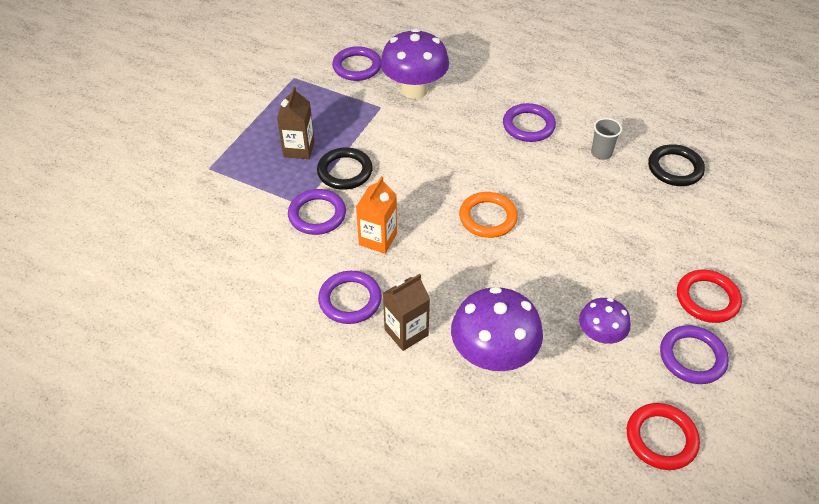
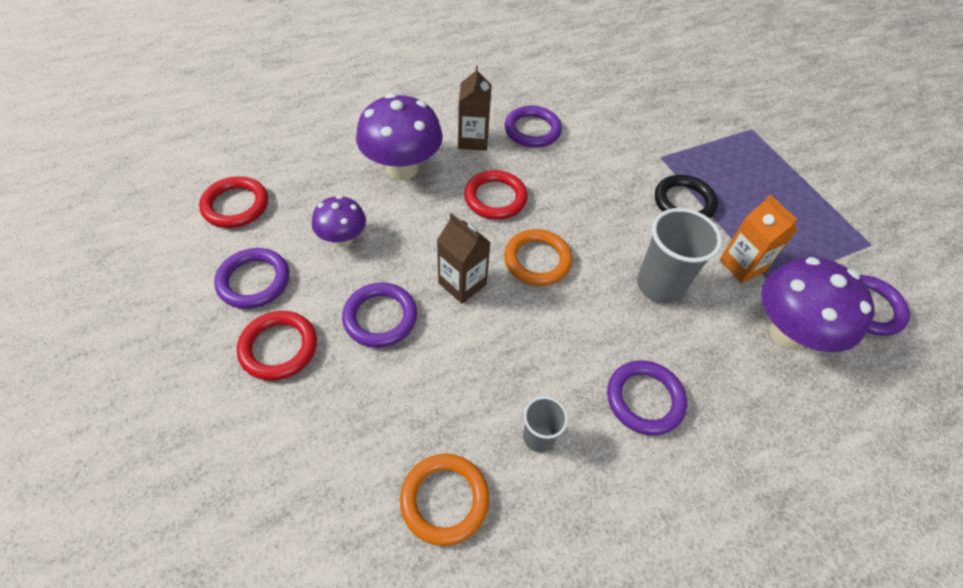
camera: 125 degrees right, 5 degrees up
(299, 149) = (740, 190): brown carton -> brown carton (462, 283)
(317, 215) = (640, 158): purple ring -> purple ring (380, 317)
(378, 239) = (579, 176): orange carton -> orange carton (742, 265)
(439, 152) = (660, 285): none -> grey cup
(457, 274) = (495, 198): none -> red ring
(675, 168) = (444, 500): black ring -> orange ring

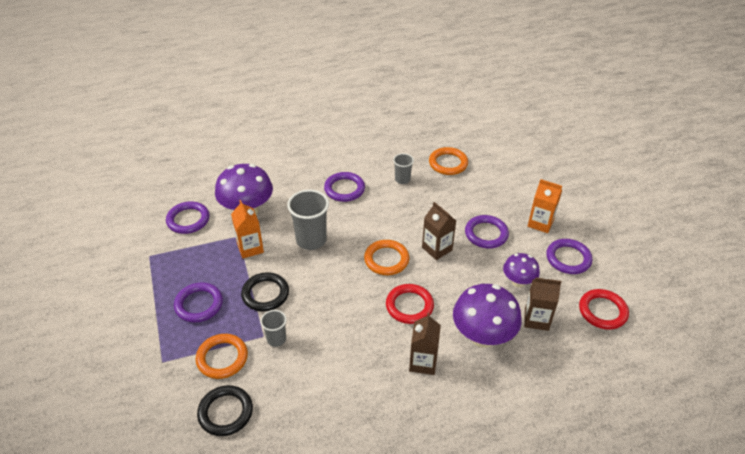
camera: 170 degrees left, 10 degrees down
(279, 348) = (540, 223): red ring -> orange carton
(330, 191) = (536, 319): none -> brown carton
(532, 130) = (368, 371): purple ring -> purple ring (199, 304)
(644, 154) = (276, 339): none -> grey cup
(660, 93) = (225, 412): none -> black ring
(692, 134) = (222, 358): none -> orange ring

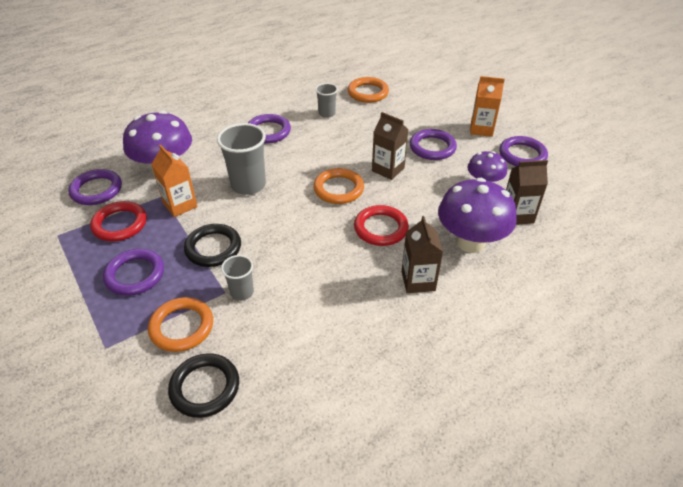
camera: 15 degrees left, 0 degrees up
(602, 311) = (577, 195): red ring -> red ring (120, 224)

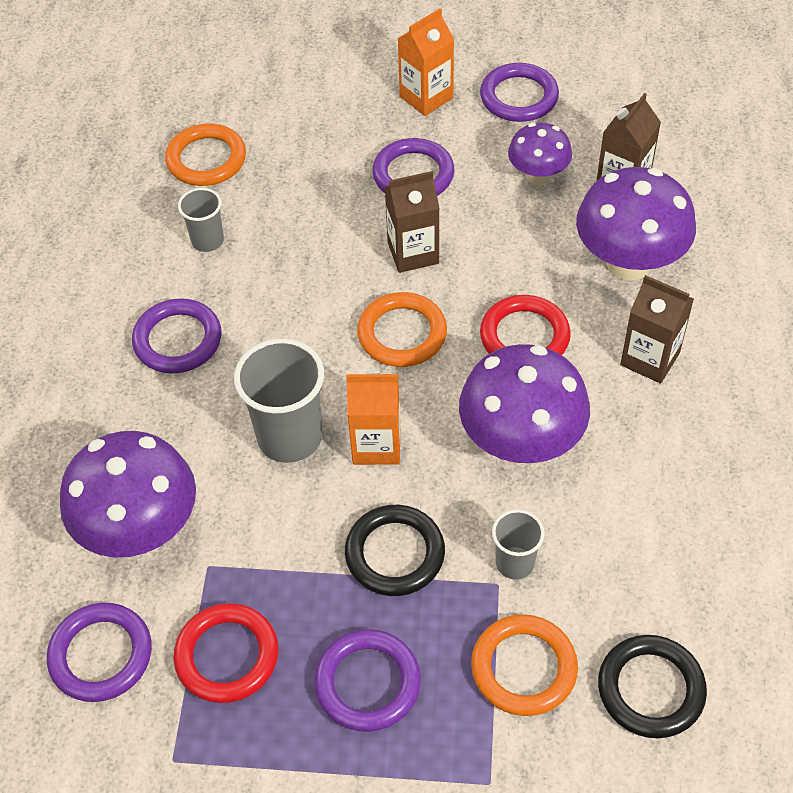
camera: 50 degrees left, 10 degrees up
(180, 205) = (255, 550): orange carton -> orange carton (376, 445)
(316, 258) = (520, 442): none -> purple mushroom

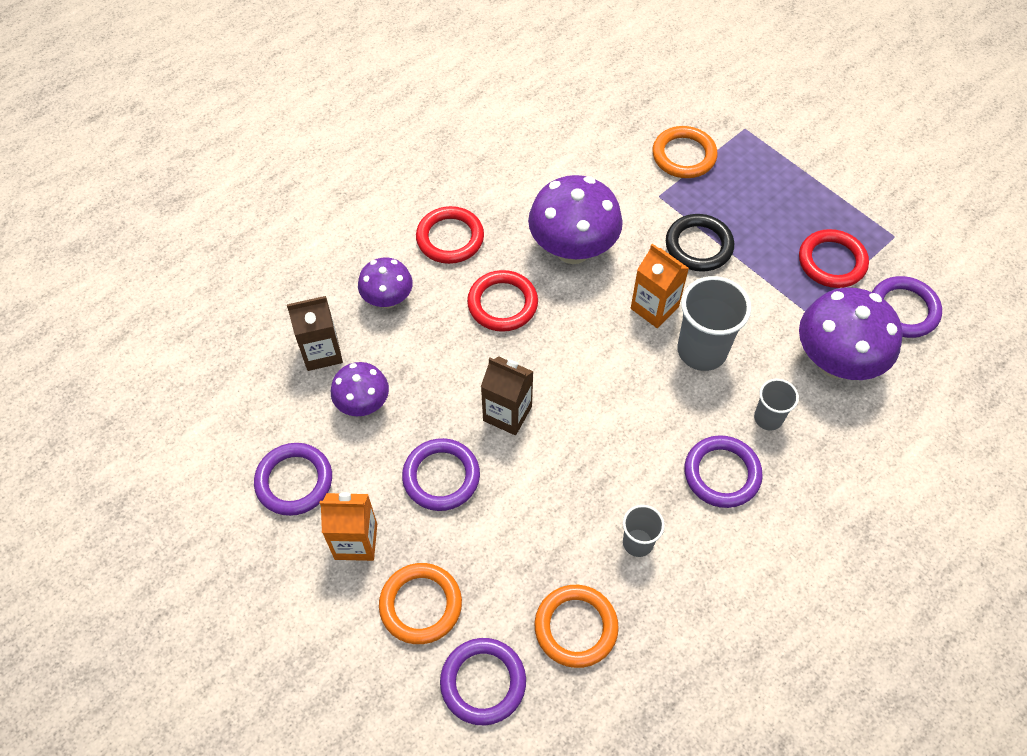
camera: 140 degrees left, 5 degrees up
(367, 683) = (767, 201): purple ring -> purple ring (483, 682)
(402, 334) = (572, 363): orange ring -> orange ring (420, 605)
(515, 563) = (640, 198): grey cup -> grey cup (768, 418)
(628, 263) = (388, 299): purple mushroom -> purple mushroom, size x0.58
(650, 359) = (450, 238): brown carton -> red ring
(650, 689) = (634, 110): black ring -> none

